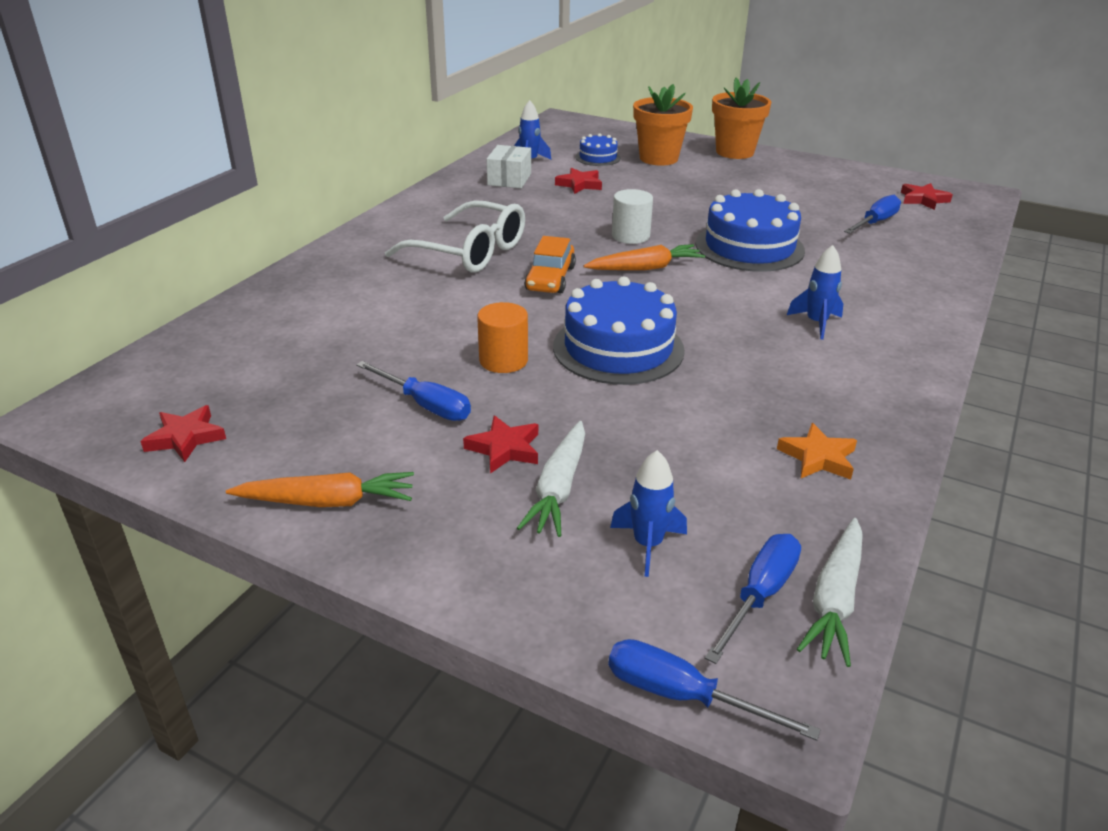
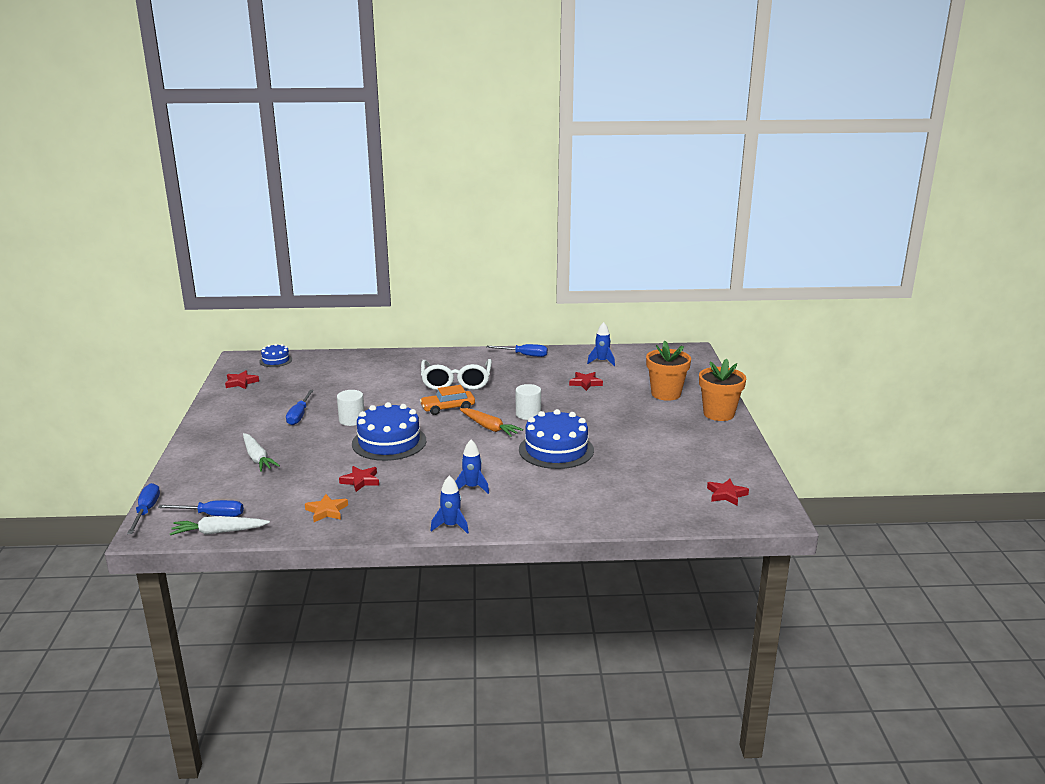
camera: 60 degrees right, 10 degrees down
(328, 502) = (218, 419): orange carrot -> none
(503, 360) = (352, 420): orange cylinder -> white cylinder
(504, 449) = (278, 440): red star -> red star (360, 481)
(509, 179) = (565, 364): white box -> none
(558, 488) = (257, 458): white carrot -> white carrot turned 105 degrees counterclockwise
(598, 157) = (638, 377): blue cake -> blue cake (276, 360)
(647, 544) = (231, 485): blue rocket -> blue rocket (451, 526)
(875, 222) = (653, 483): blue screwdriver -> blue screwdriver (524, 355)

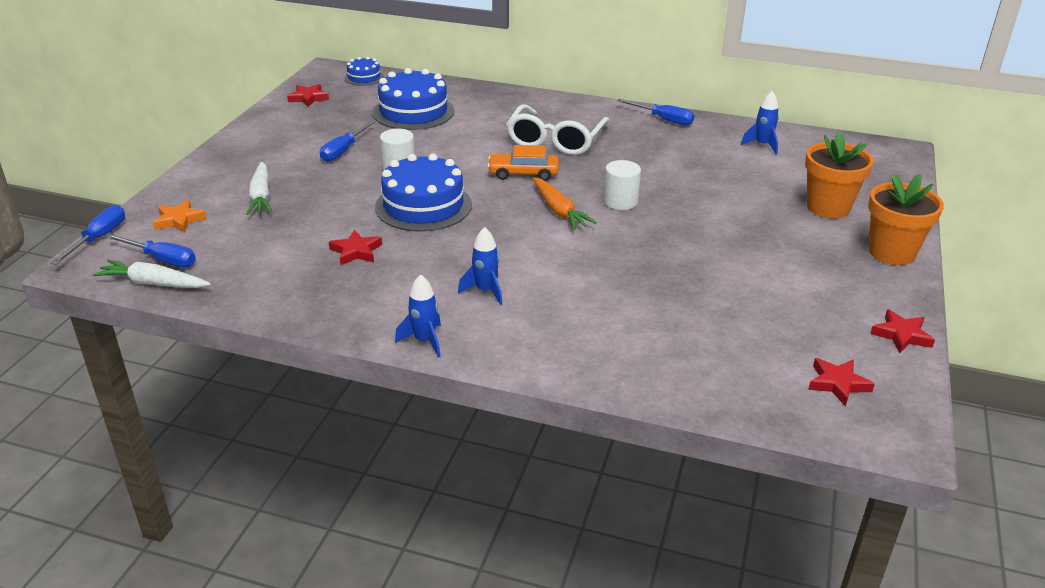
camera: 20 degrees right, 10 degrees up
(327, 511) = (290, 283): orange star -> orange star (179, 220)
(556, 450) = (628, 260): blue cake -> blue cake (413, 112)
(585, 383) = (723, 172): red star -> red star (901, 335)

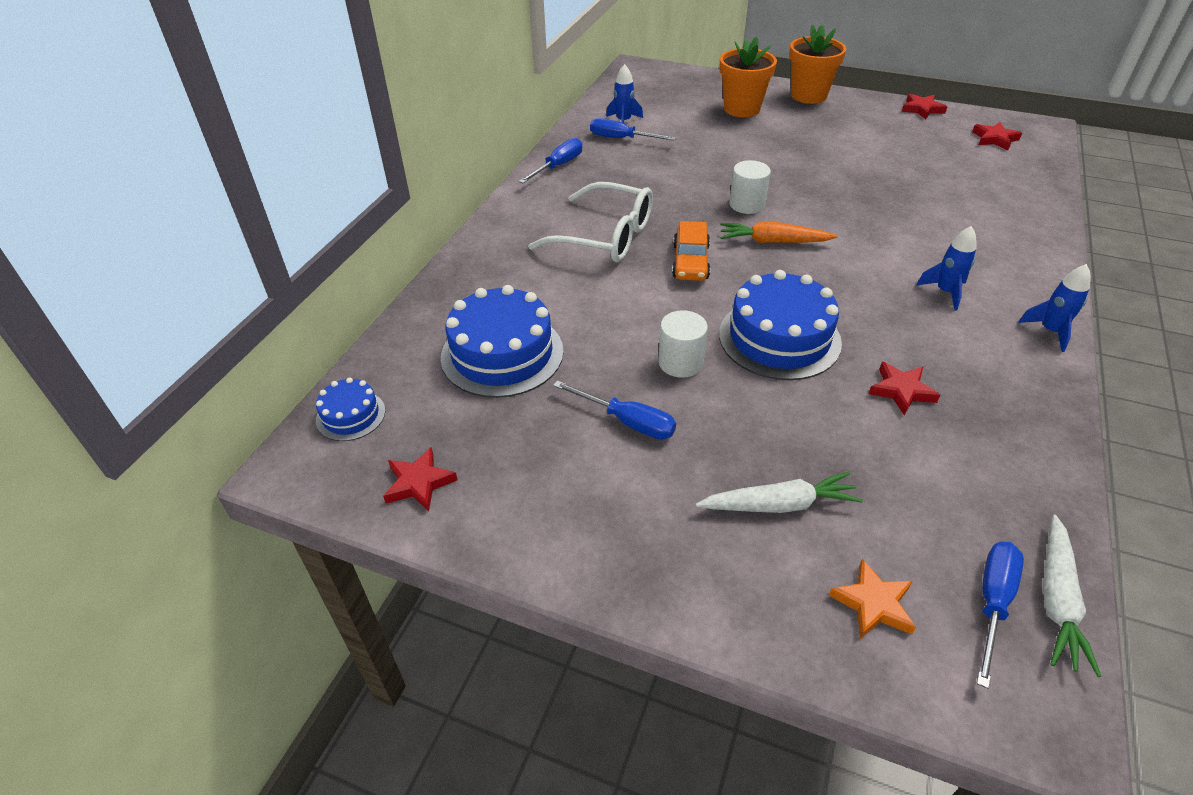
camera: 85 degrees left, 10 degrees up
(99, 238) = (961, 719): blue screwdriver -> blue screwdriver (621, 139)
(559, 211) = (773, 241): orange carrot -> orange carrot turned 150 degrees counterclockwise

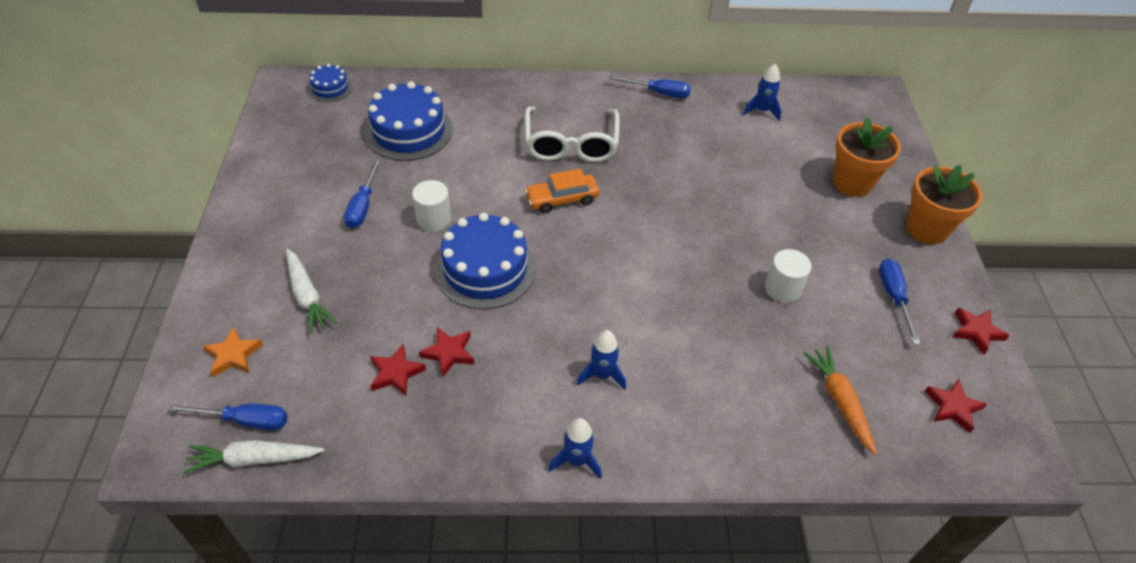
camera: 65 degrees right, 5 degrees up
(419, 483) = (284, 132): red star -> red star (396, 373)
(621, 139) = (730, 117): blue screwdriver -> blue screwdriver (893, 297)
(747, 204) = (670, 217): white cylinder -> white cylinder (782, 289)
(773, 241) = (620, 244): orange carrot -> orange carrot (839, 401)

